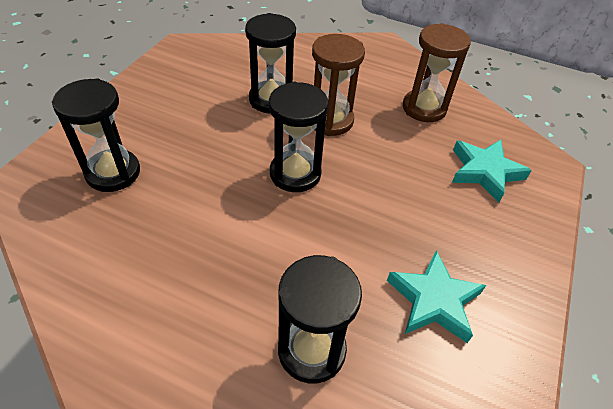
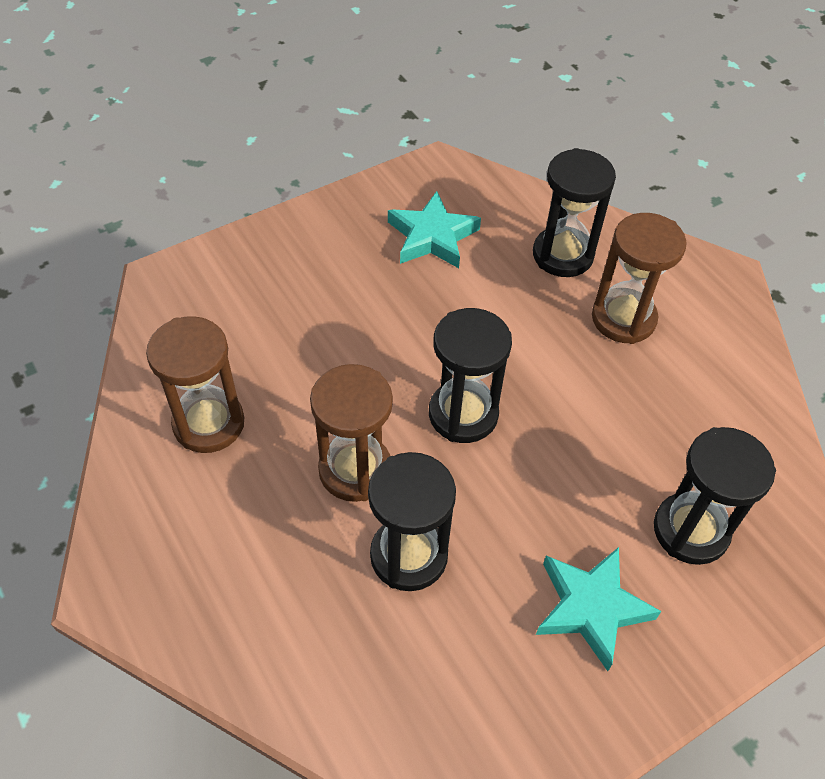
camera: 145 degrees left, 5 degrees up
(220, 308) = (623, 318): none -> brown hourglass
(485, 172) = (246, 308): turquoise star -> turquoise star (591, 607)

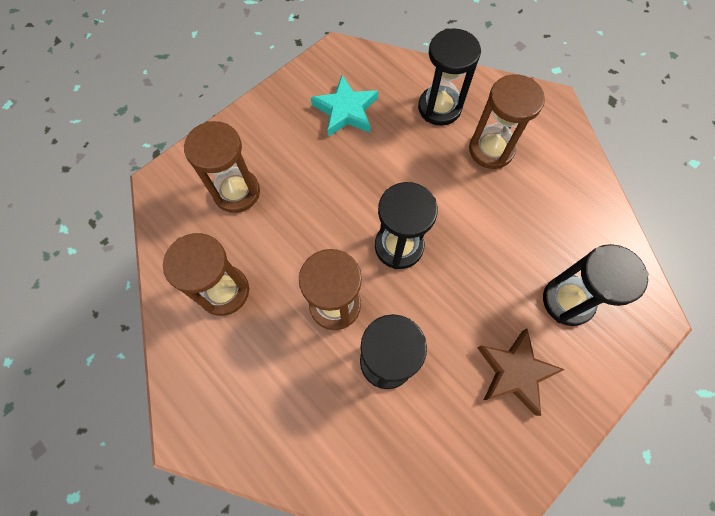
camera: 10 degrees left, 15 degrees up
(259, 307) = (236, 192): none -> brown hourglass
(591, 607) = (515, 372): turquoise star -> brown star

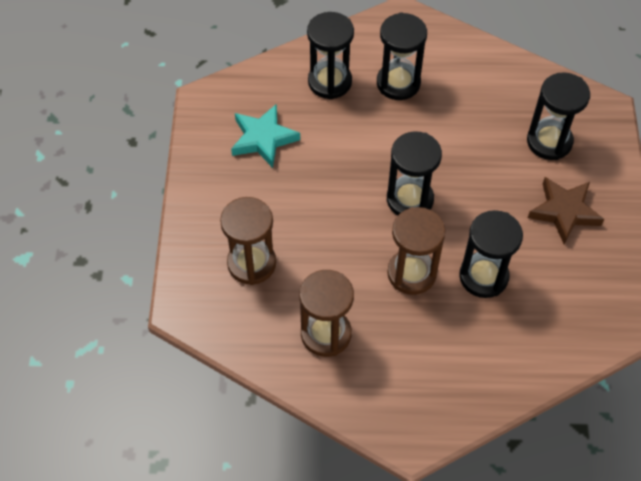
camera: 45 degrees left, 10 degrees down
(491, 150) = (398, 83): brown hourglass -> black hourglass

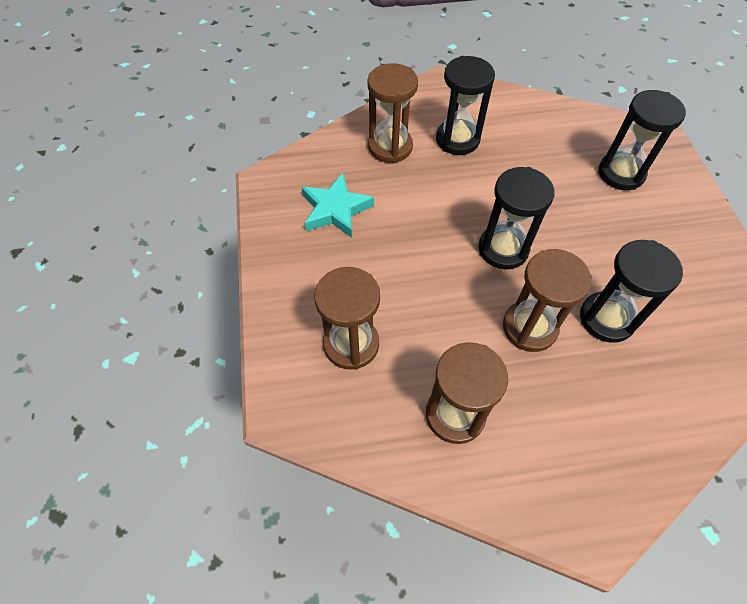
camera: 10 degrees left, 0 degrees up
(329, 82) = (390, 147): black hourglass -> brown hourglass
(564, 212) = (662, 238): brown star -> none

